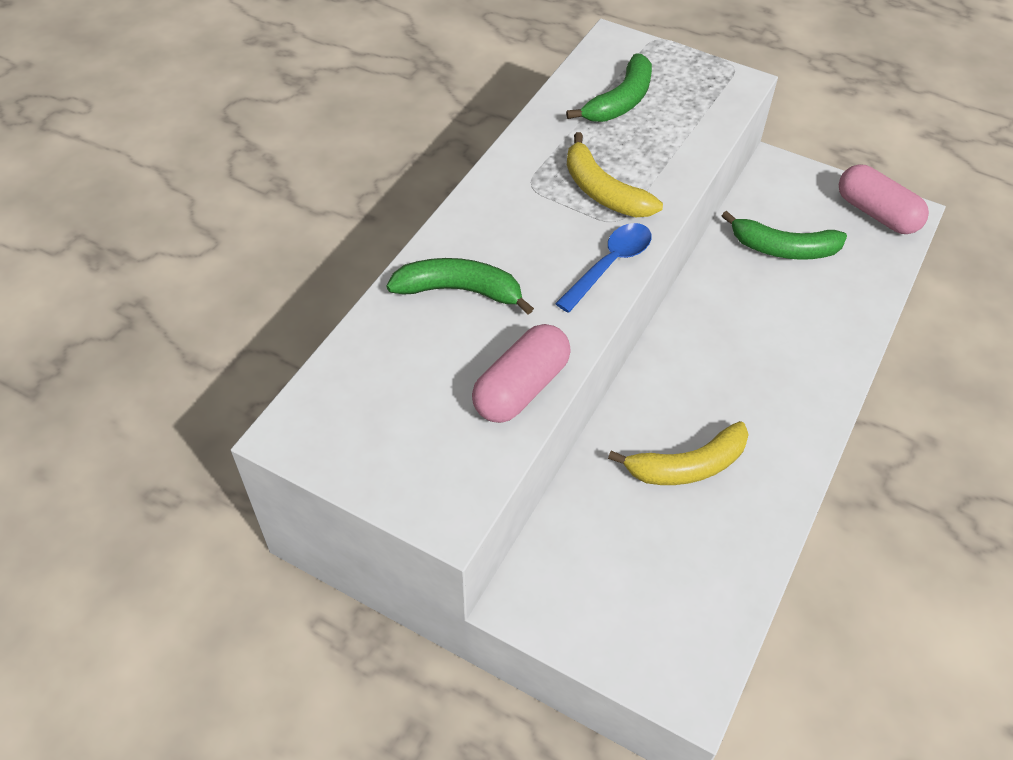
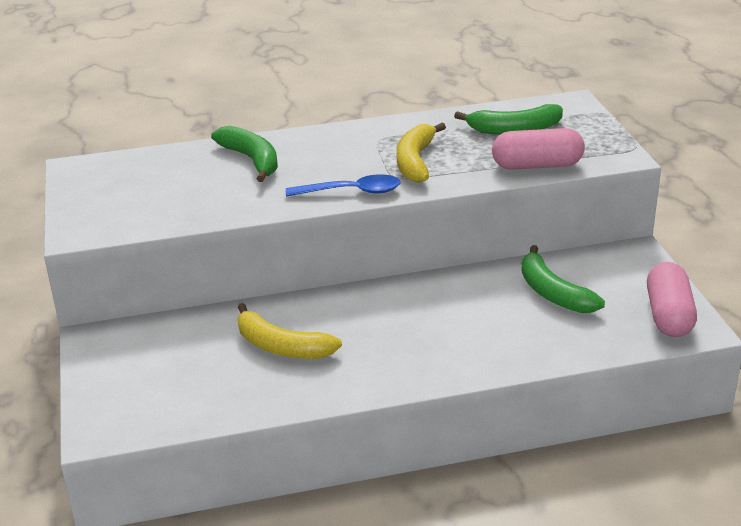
camera: 50 degrees right, 20 degrees down
(521, 388) = (202, 211): pink capsule -> pink capsule (537, 165)

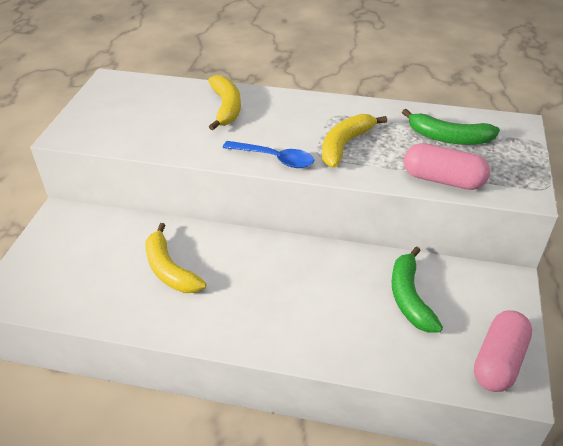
camera: 25 degrees right, 10 degrees up
(252, 160) = (226, 108): green banana -> yellow banana

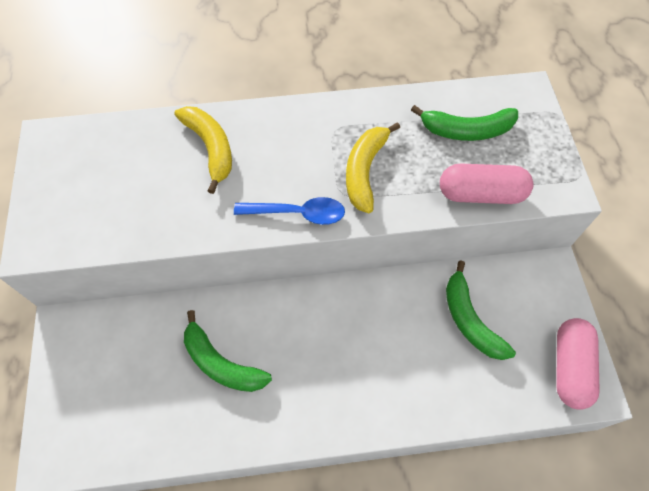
camera: 20 degrees left, 20 degrees up
(169, 270) = (221, 363): yellow banana -> green banana

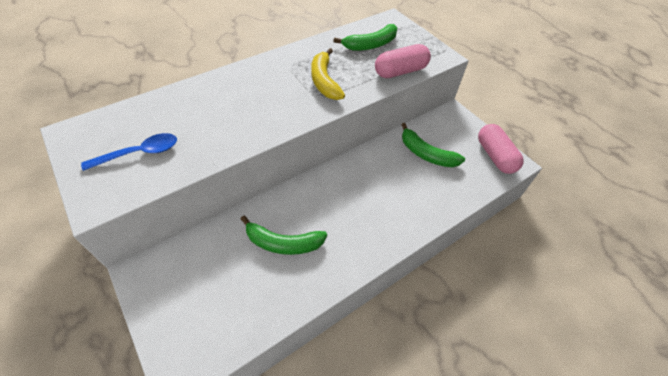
camera: 30 degrees left, 10 degrees down
(211, 148) = (210, 99): yellow banana -> none
(297, 213) = (295, 116): blue spoon -> blue spoon (139, 153)

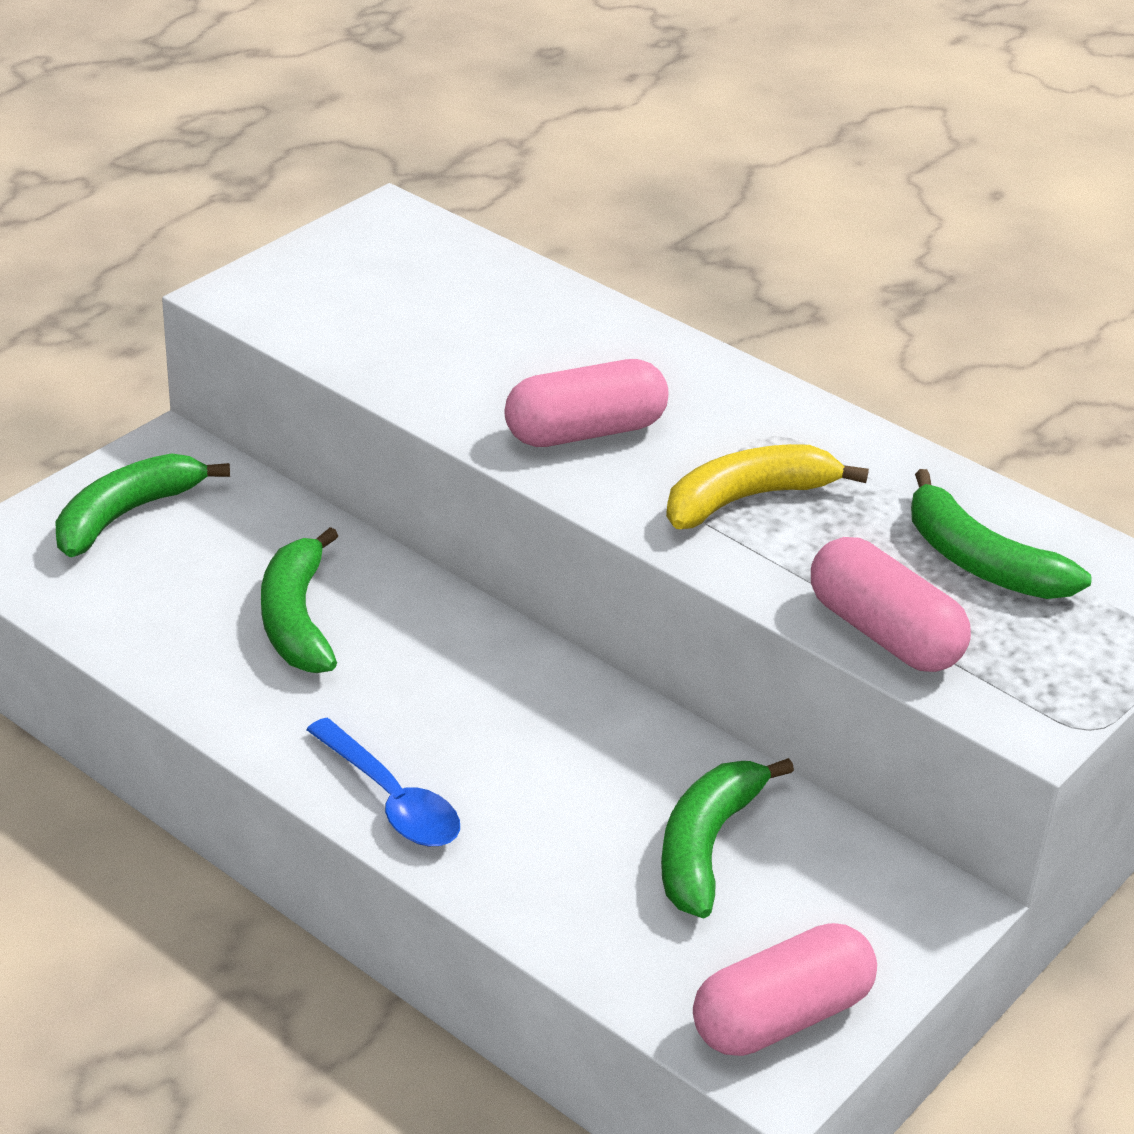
camera: 75 degrees right, 15 degrees down
(139, 153) = (371, 303): blue spoon -> blue spoon (390, 799)
(182, 300) = (126, 514): none -> green banana
(268, 110) = (585, 432): none -> pink capsule

